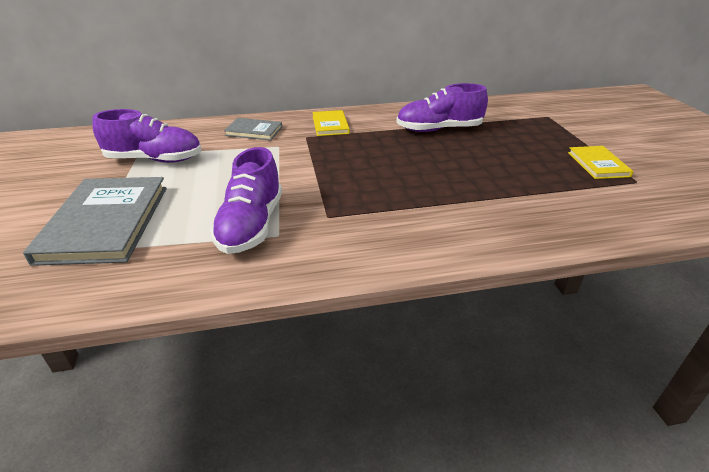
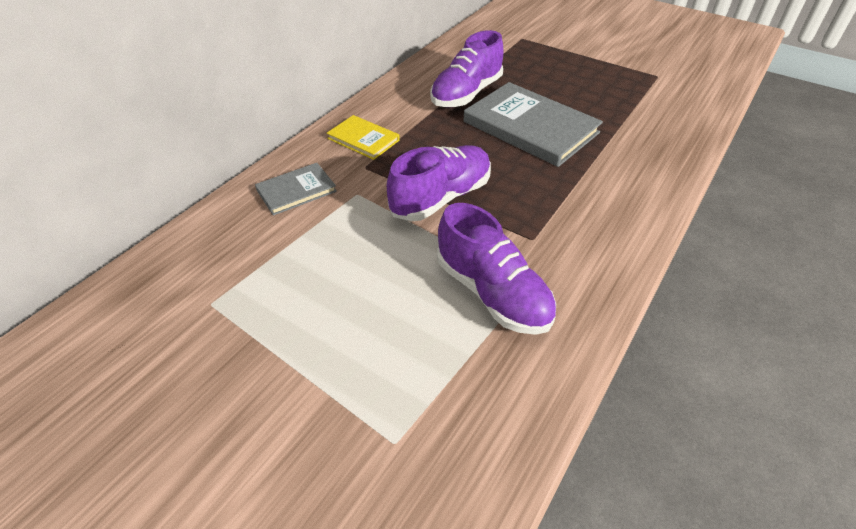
camera: 45 degrees left, 10 degrees up
(105, 223) = (351, 403): grey book -> grey book (530, 127)
(155, 159) = (248, 296): purple shoe -> purple shoe (441, 197)
(598, 164) = (618, 72): yellow book -> none

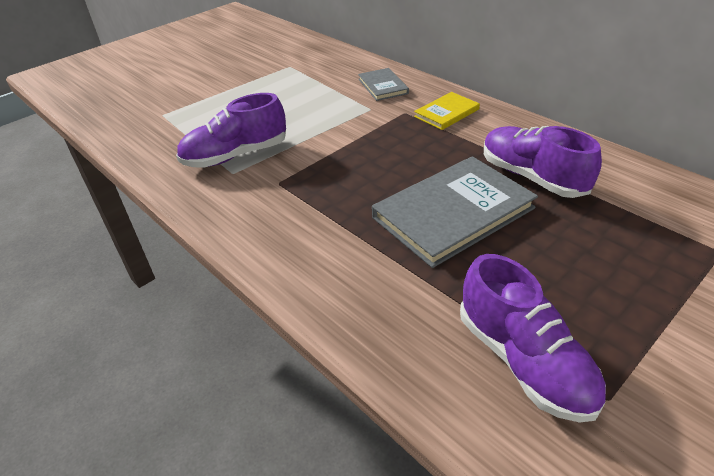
camera: 105 degrees right, 5 degrees down
(441, 197) = (350, 144): purple shoe -> purple shoe (524, 361)

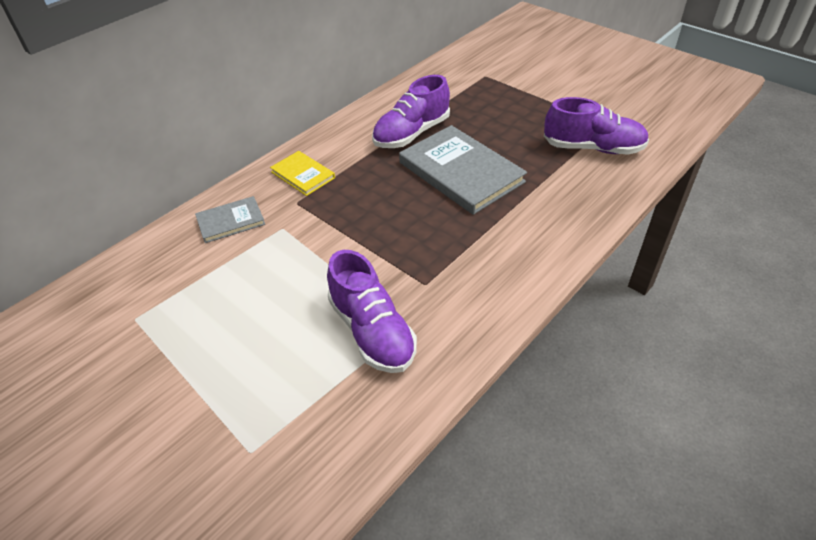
camera: 95 degrees left, 5 degrees up
(524, 361) = (593, 148): purple shoe -> purple shoe turned 45 degrees clockwise

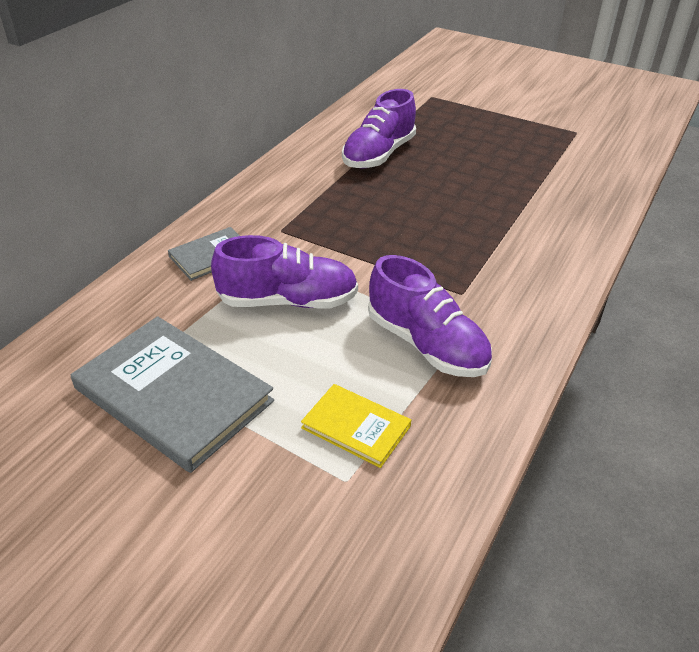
camera: 15 degrees left, 5 degrees down
(303, 175) = (275, 203): yellow book -> yellow book (356, 427)
(461, 172) = (449, 186): grey book -> grey book (173, 395)
(593, 148) = (573, 154): purple shoe -> purple shoe (288, 301)

